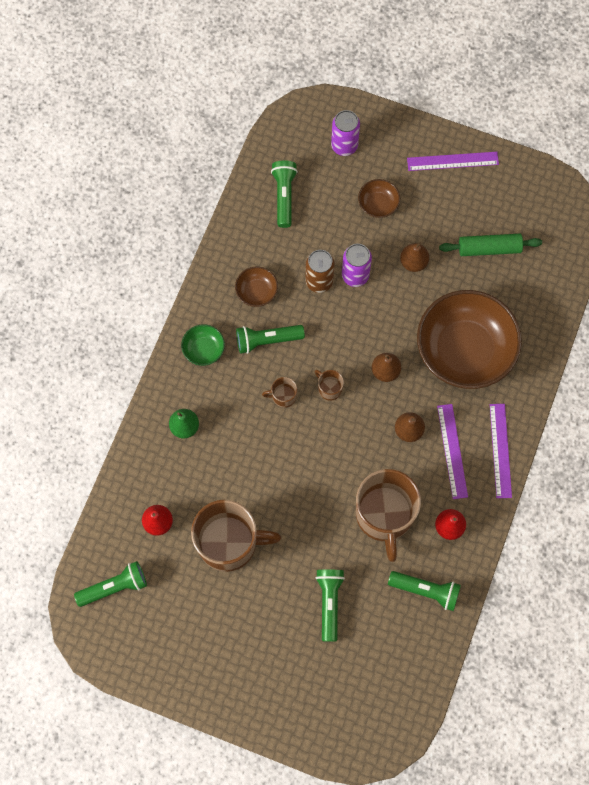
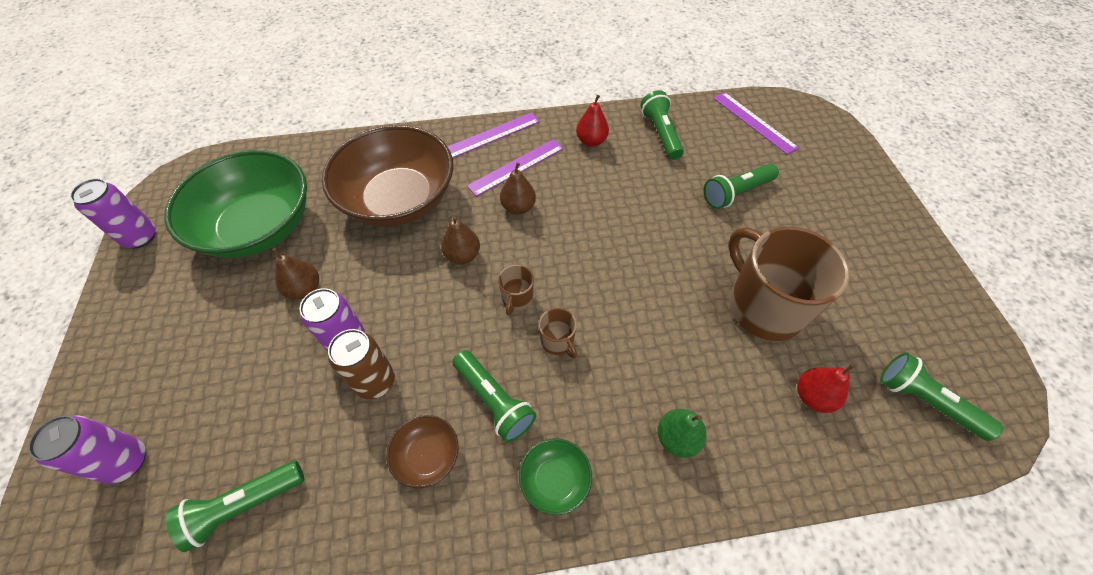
camera: 120 degrees left, 15 degrees down
(378, 204) = (225, 367): brown bowl -> none
(384, 515) = (619, 189): brown mug -> none
(452, 161) = (134, 311): purple ruler -> purple ruler (754, 122)
(489, 248) = (259, 227): green rolling pin -> green bowl
(521, 172) = (140, 237): none -> purple can

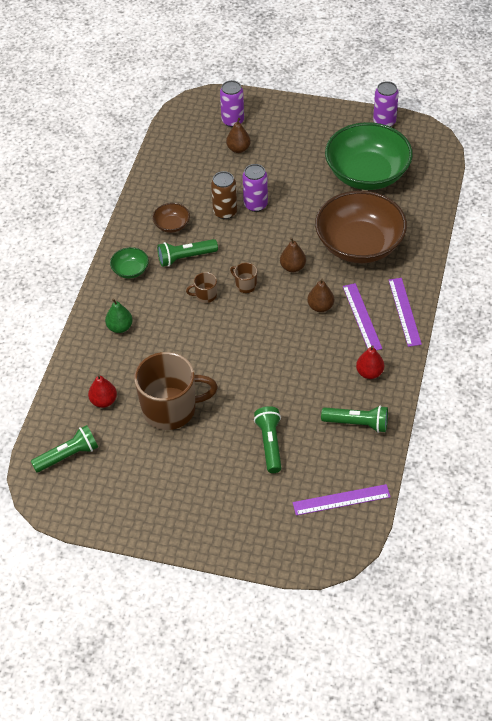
camera: 115 degrees right, 5 degrees down
(244, 505) = (187, 159): green flashlight -> none
(305, 289) = (304, 190): brown pear -> brown pear (238, 149)

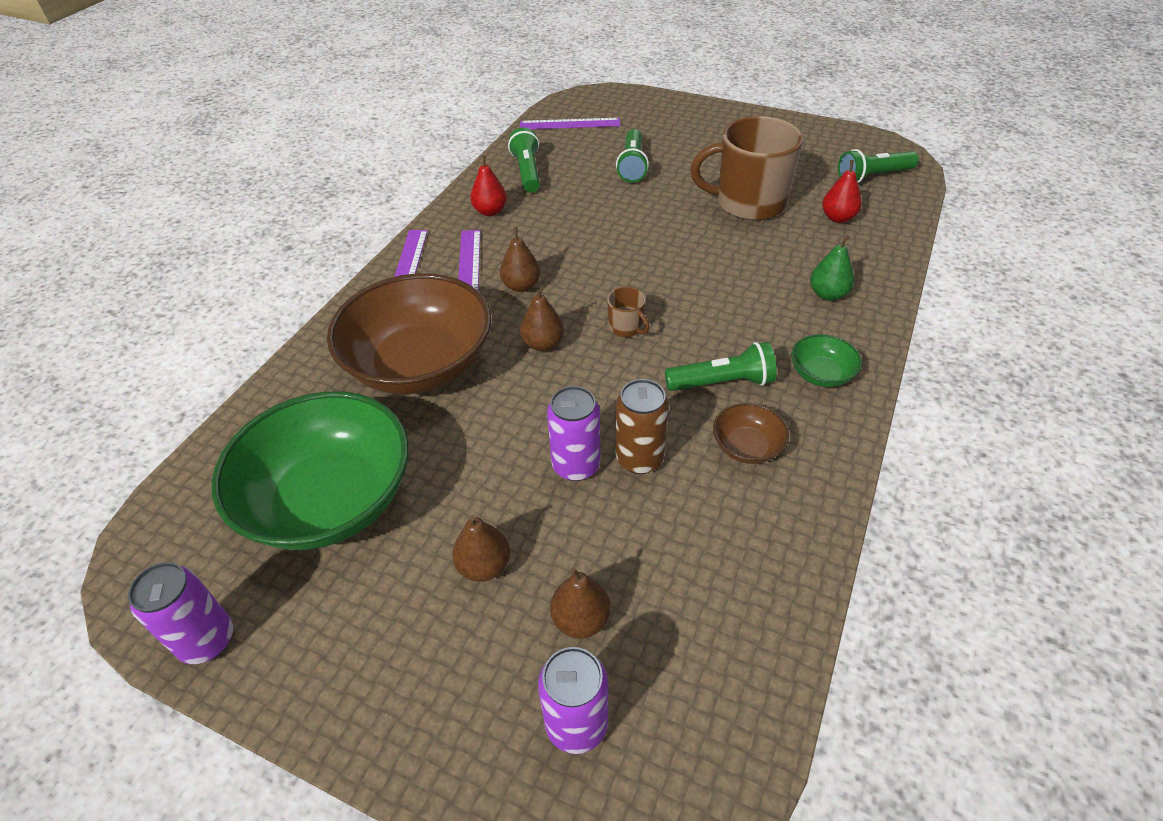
camera: 170 degrees left, 5 degrees down
(205, 295) = (692, 321): brown mug -> none
(284, 160) = (484, 566): none -> brown pear
(357, 423) = (527, 172): green flashlight -> green flashlight turned 60 degrees clockwise

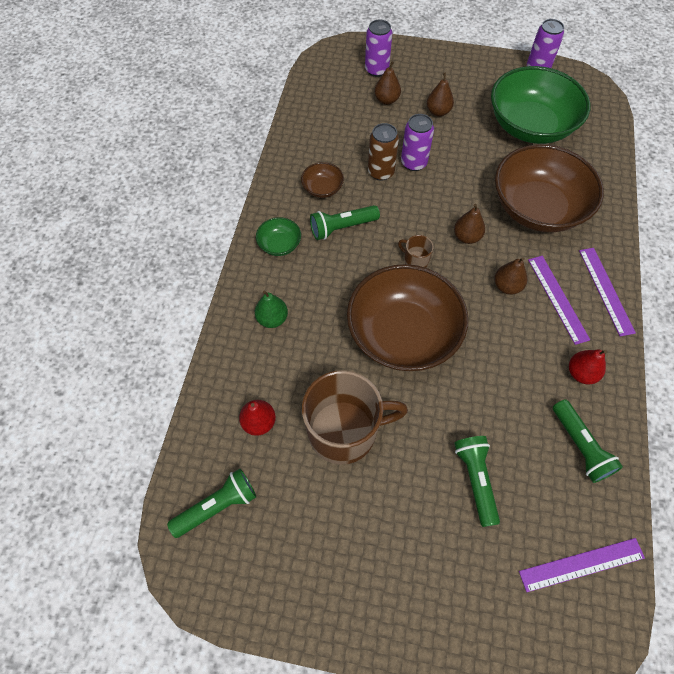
camera: 165 degrees right, 15 degrees up
(667, 261) = (403, 334): none -> brown bowl

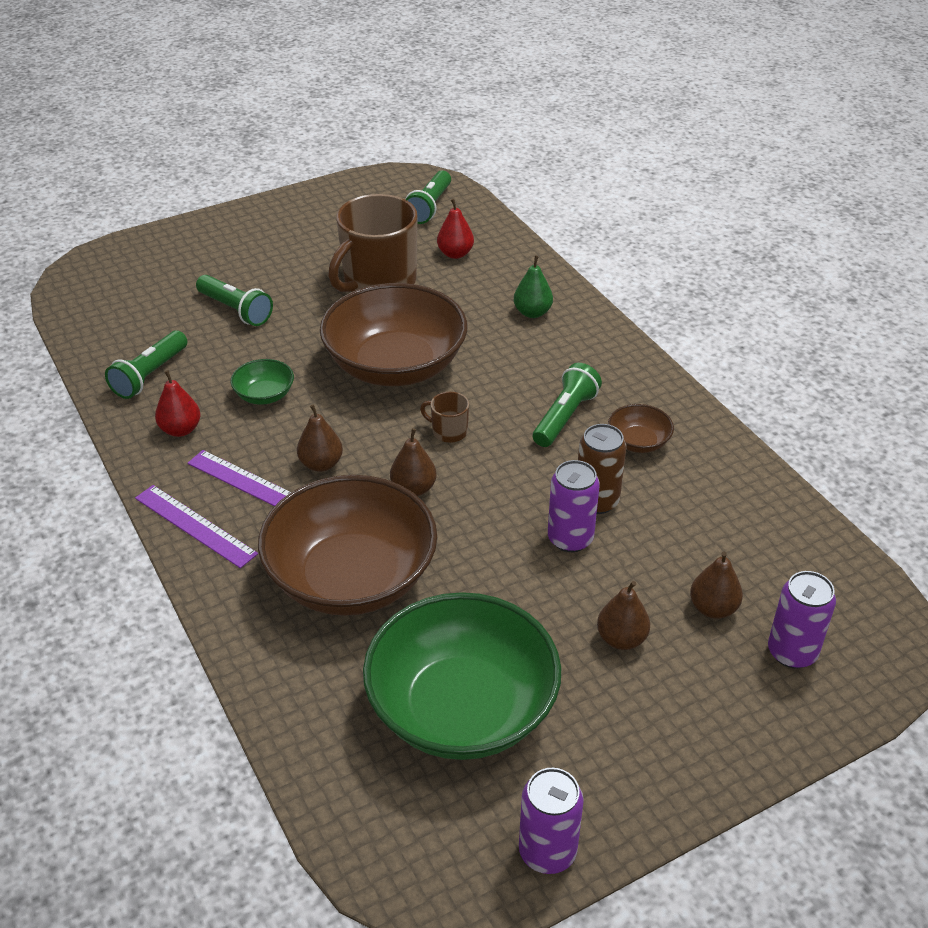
camera: 140 degrees right, 20 degrees down
(279, 244) = (607, 366): green bowl -> green bowl (264, 395)
(415, 261) = (448, 431): brown mug -> brown mug turned 150 degrees counterclockwise
(580, 446) = (150, 375): green flashlight -> green flashlight turned 90 degrees counterclockwise
(581, 564) = (109, 309): purple ruler -> none

